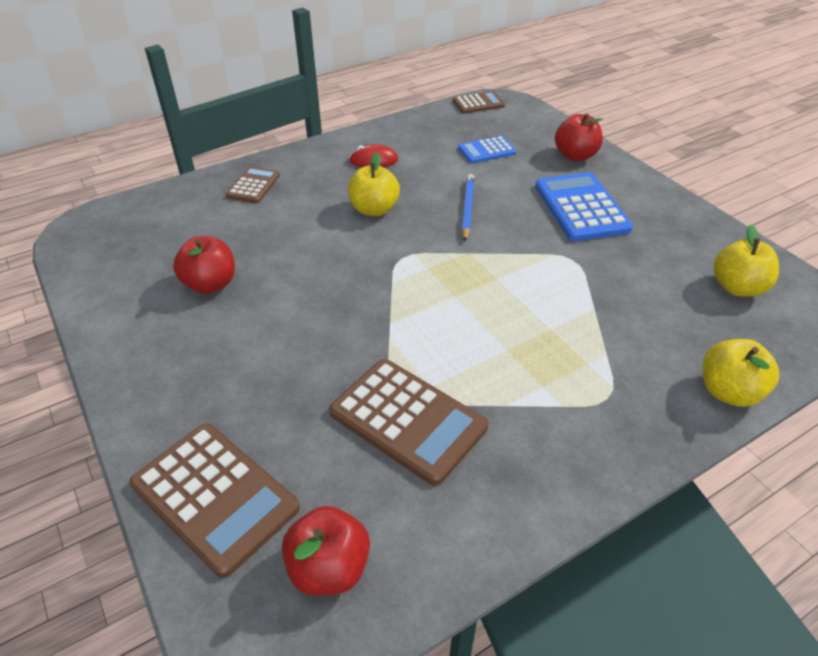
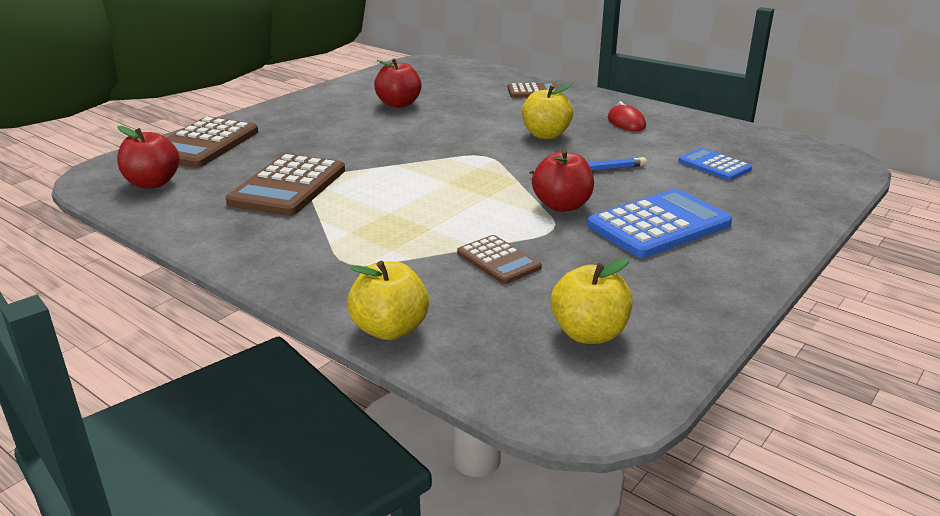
camera: 70 degrees right, 15 degrees down
(478, 103) = (813, 149): brown calculator -> brown calculator (498, 260)
(575, 156) = (773, 212): red apple -> red apple (562, 206)

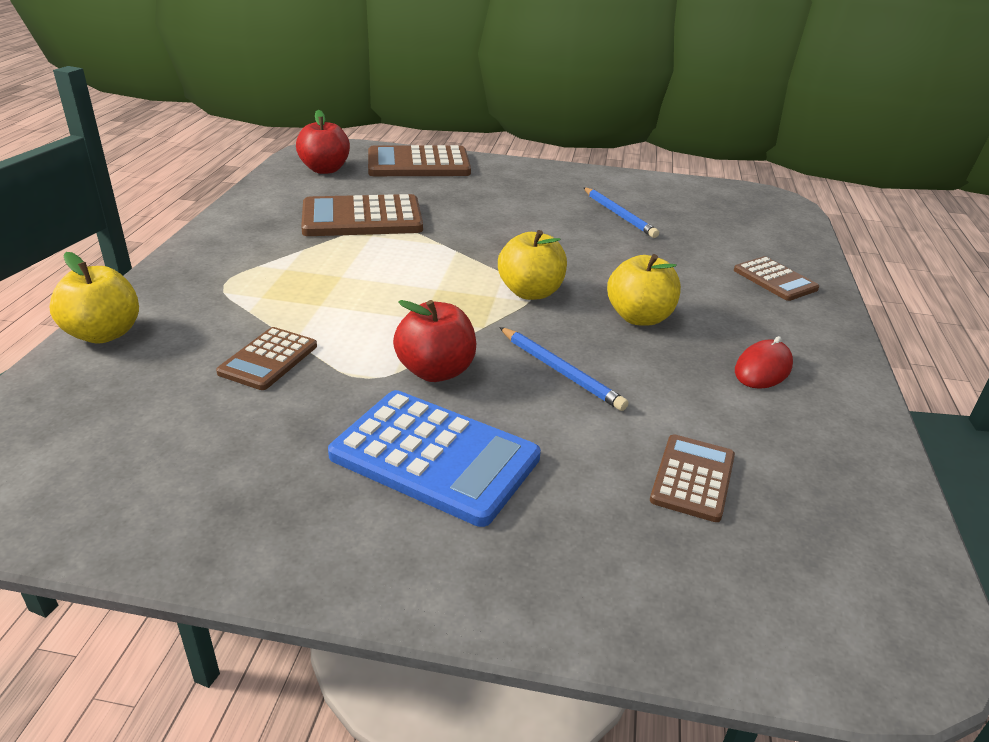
camera: 60 degrees right, 5 degrees up
(398, 104) = (619, 215): red apple -> blue pencil
(589, 333) = (122, 452): yellow apple -> yellow apple (530, 292)
(714, 165) = (693, 478): blue calculator -> brown calculator

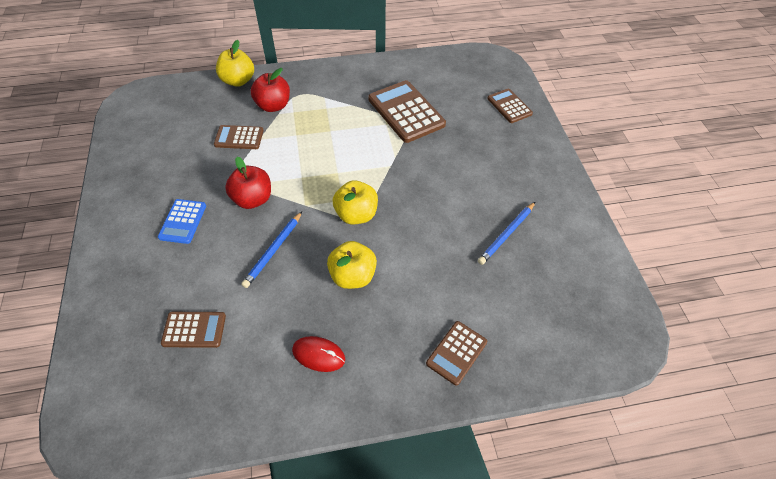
camera: 70 degrees right, 20 degrees up
(325, 169) = (463, 71): red apple -> red apple (273, 106)
(418, 164) = (509, 106): brown calculator -> brown calculator, size x0.57
(434, 457) = (183, 221): blue calculator -> blue calculator, size x0.57

